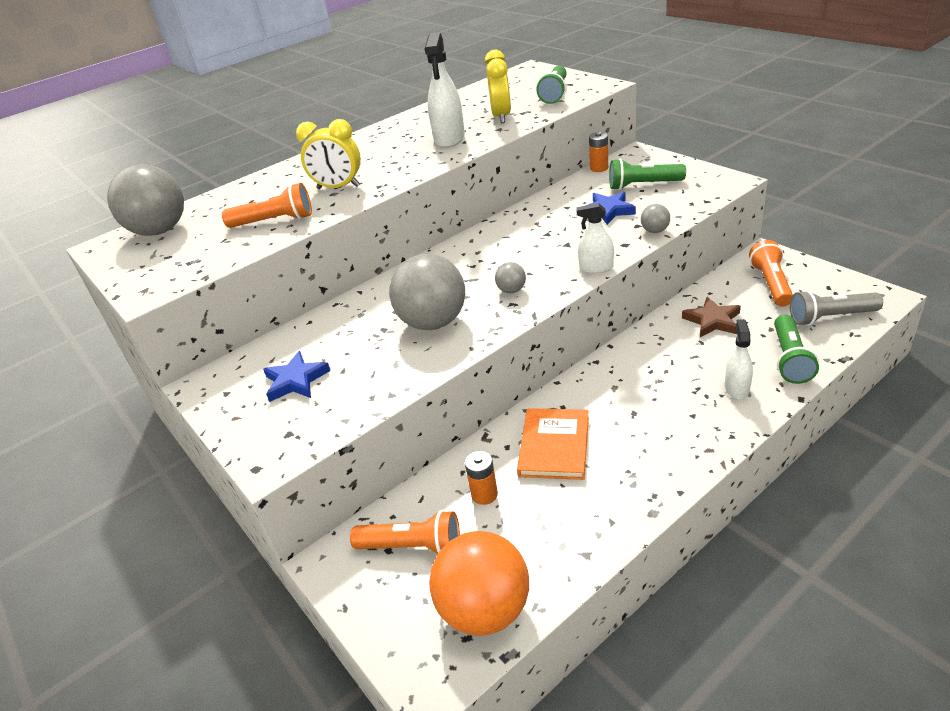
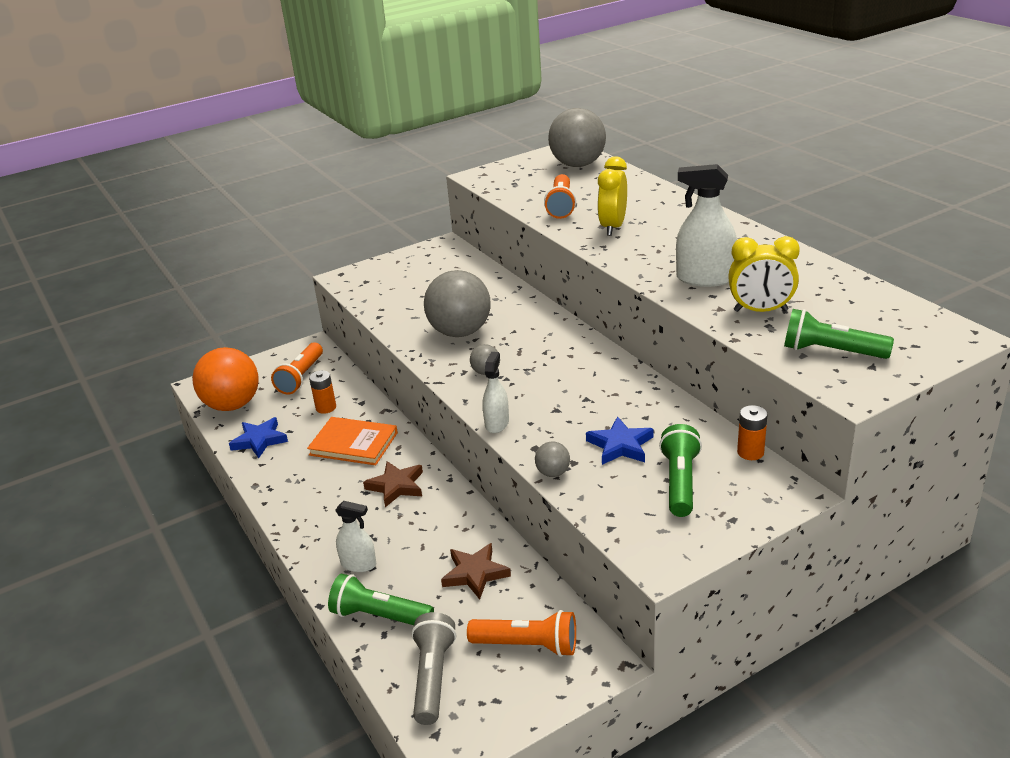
camera: 95 degrees right, 5 degrees down
(296, 380) = (423, 278): blue star -> blue star (259, 440)
(618, 393) = (396, 486): none -> brown star

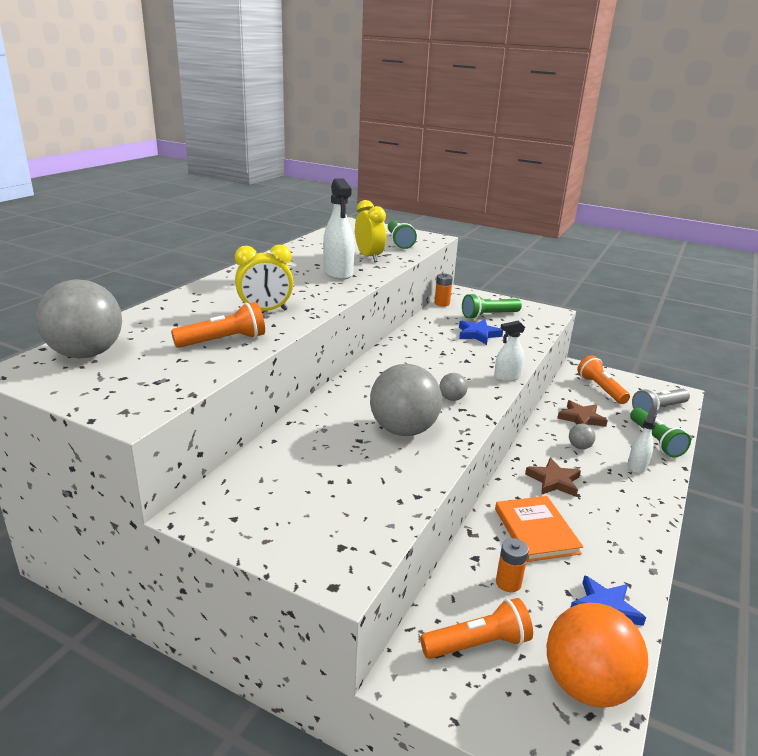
camera: 125 degrees left, 5 degrees down
(358, 564) = (637, 466): white spray bottle -> white spray bottle turned 45 degrees clockwise
(553, 473) = (528, 348): grey ball -> grey ball (579, 447)

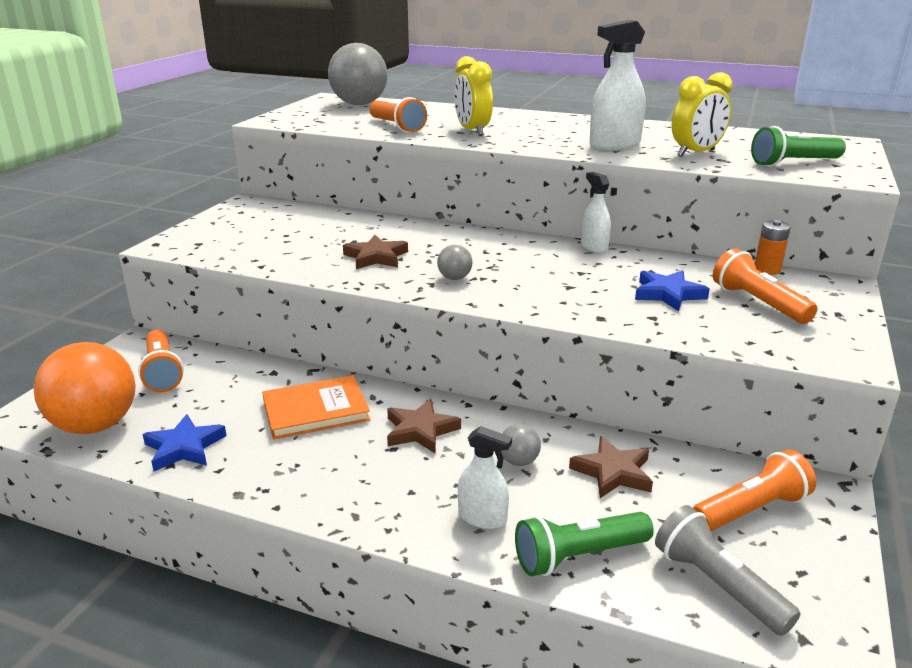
camera: 85 degrees right, 0 degrees up
(403, 430) = (376, 257): grey ball -> brown star
(489, 315) = (758, 303): green flashlight -> orange flashlight
(507, 377) = (533, 311): white spray bottle -> white spray bottle (594, 247)
(508, 583) = (234, 389): orange battery -> none

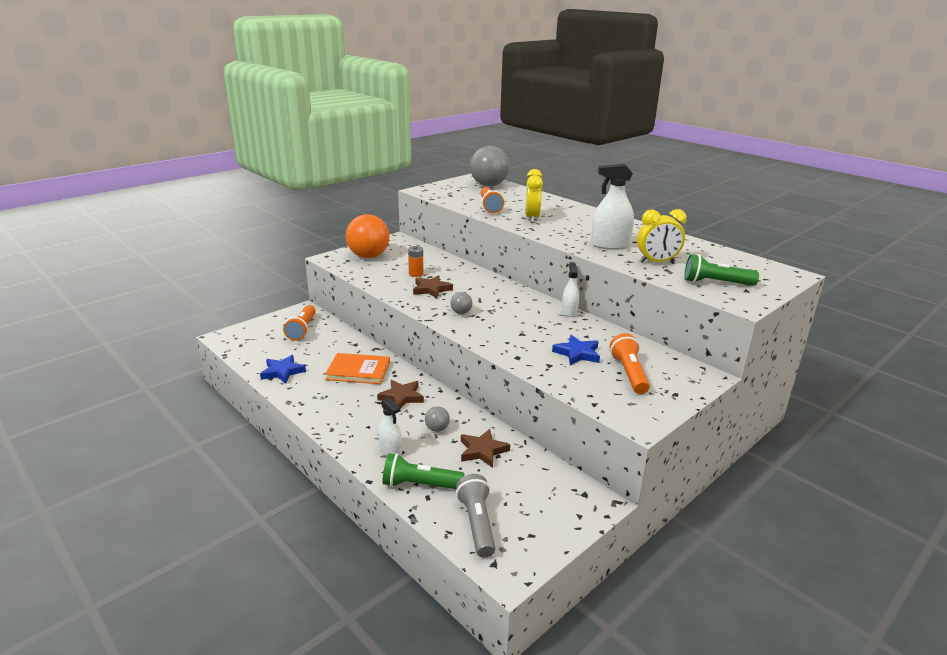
camera: 25 degrees right, 0 degrees up
(95, 425) = (253, 349): orange ball -> orange ball (368, 256)
(751, 510) = (540, 495): orange flashlight -> none
(767, 270) = (667, 354): orange battery -> orange battery (416, 274)

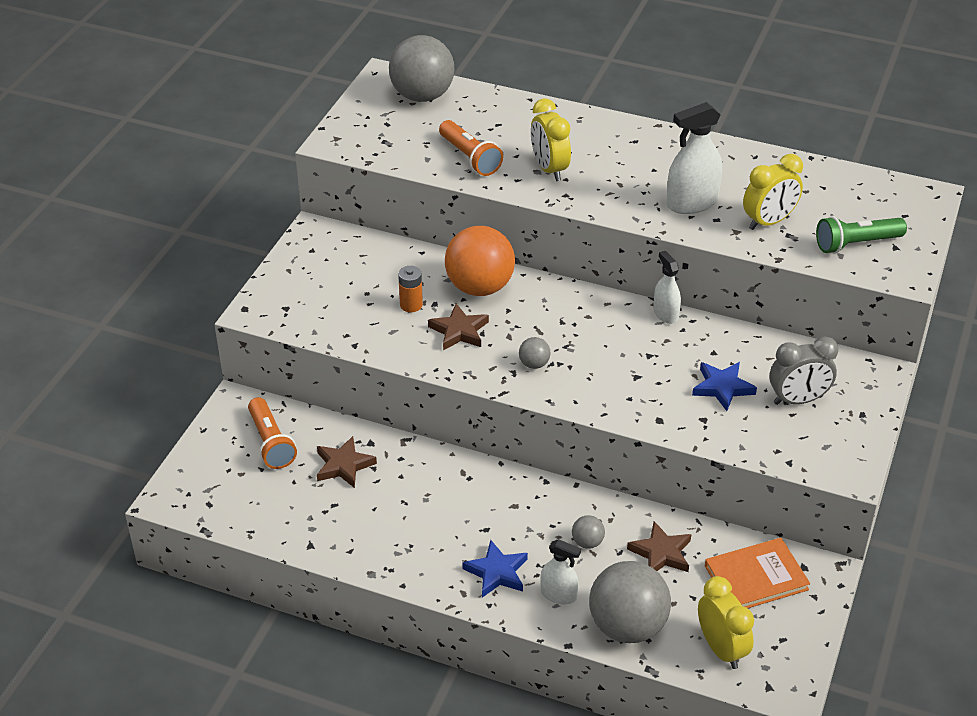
camera: 25 degrees left, 15 degrees up
(282, 372) = (316, 528): blue star -> blue star (497, 572)
(358, 371) = (416, 488): orange book -> orange book (756, 577)
(368, 256) = (309, 288): orange ball -> orange ball (479, 287)
(401, 397) = (507, 510): brown star -> brown star (344, 465)
(420, 485) = (627, 626): green flashlight -> grey ball
(477, 523) = (721, 649): grey flashlight -> yellow clock
(629, 373) = (798, 400): orange flashlight -> grey clock

